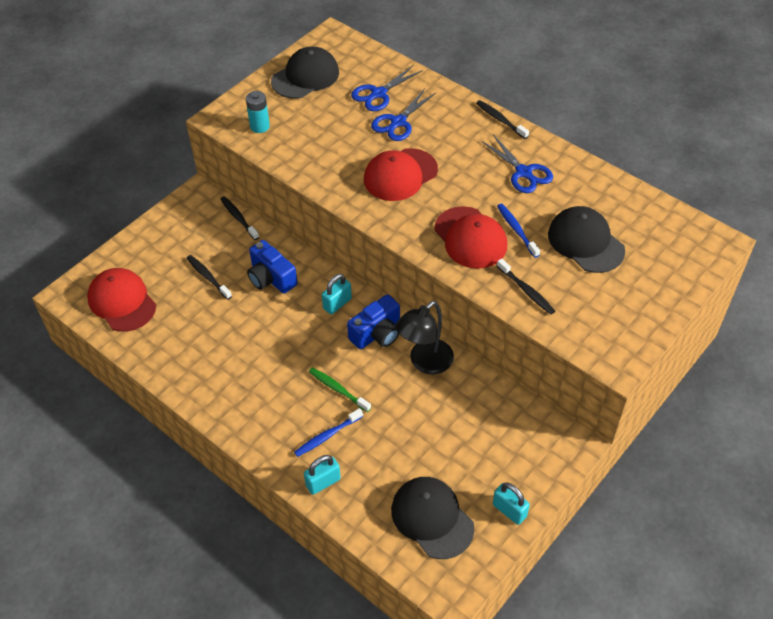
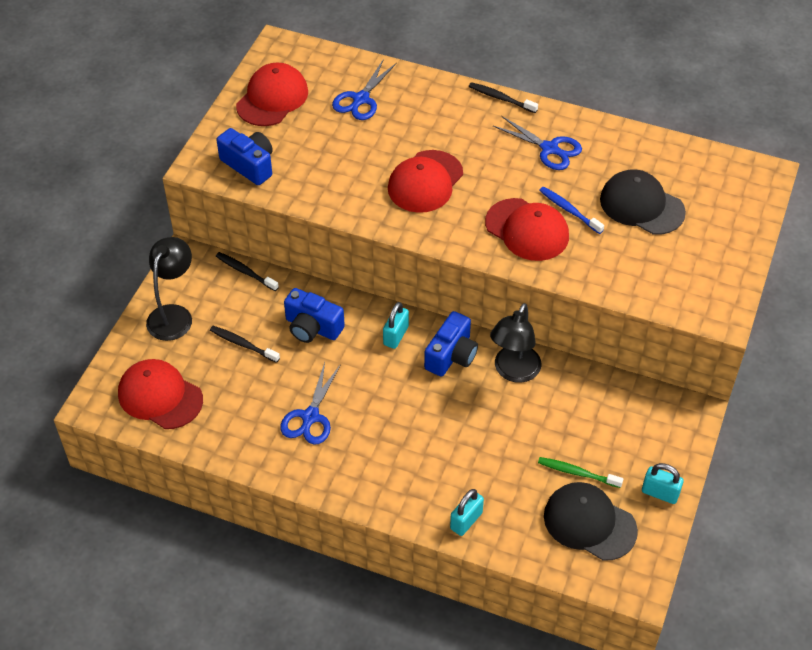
camera: 20 degrees left, 0 degrees up
(165, 238) = (173, 315): none -> black lamp
(260, 126) = (249, 165): turquoise battery -> blue camera
(305, 77) = (272, 98): black cap -> red cap
(327, 436) = (449, 473): blue toothbrush -> none
(338, 389) = (438, 424): green toothbrush -> green toothbrush (577, 473)
(398, 122) = (396, 126): blue scissors -> blue scissors (310, 417)
(526, 290) = (606, 269): black toothbrush -> none

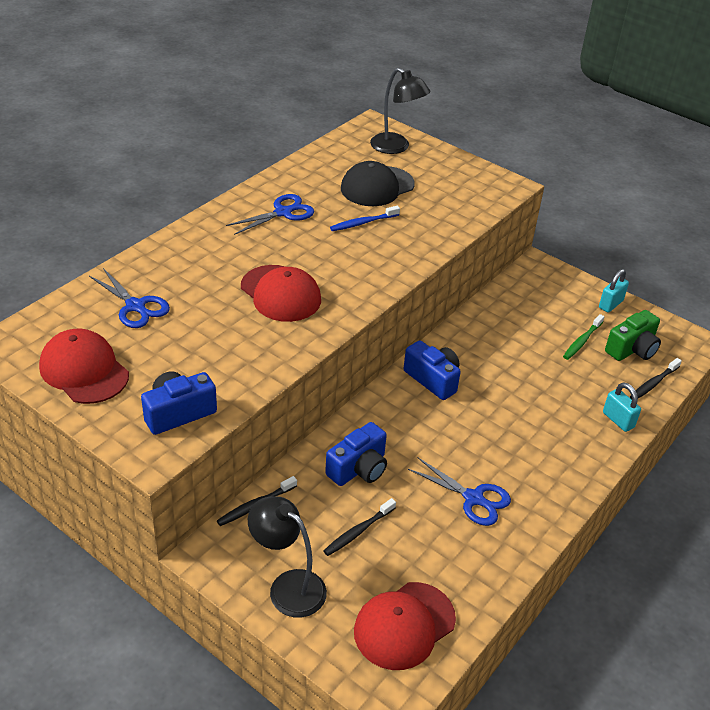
camera: 75 degrees left, 10 degrees down
(395, 336) = (395, 410): turquoise padlock -> none
(501, 98) = (200, 221): black toothbrush -> black toothbrush (653, 383)
(513, 372) = (465, 346): black lamp -> black lamp (396, 147)
(527, 230) = (374, 251): red cap -> none
(589, 523) = (632, 349): black cap -> green camera

